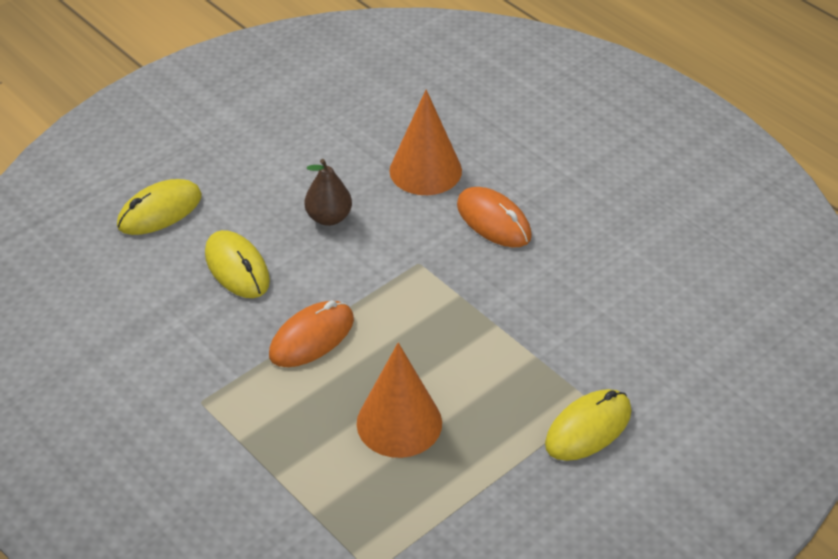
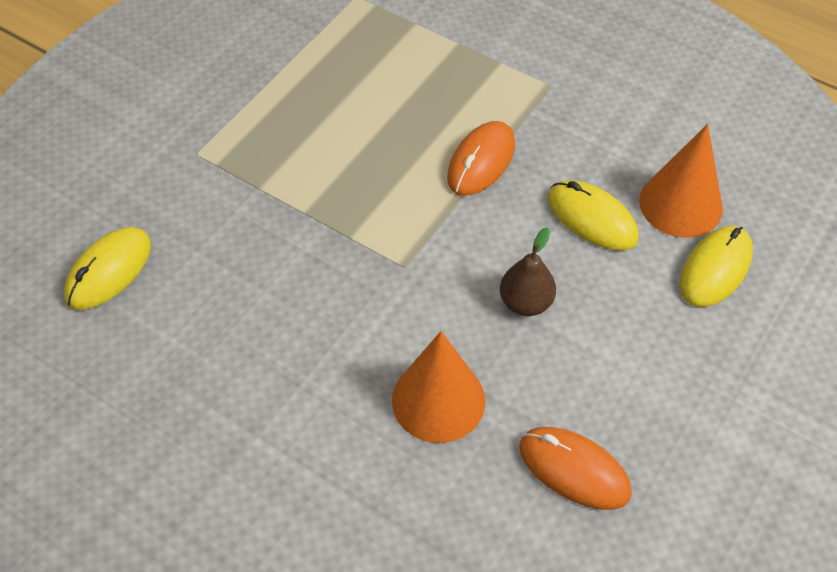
camera: 165 degrees right, 10 degrees up
(399, 423) = (371, 102): orange cone -> orange cone (680, 204)
(493, 221) = (335, 341): orange mouse -> orange mouse (574, 470)
(588, 428) = (201, 131): yellow mouse -> yellow mouse (109, 271)

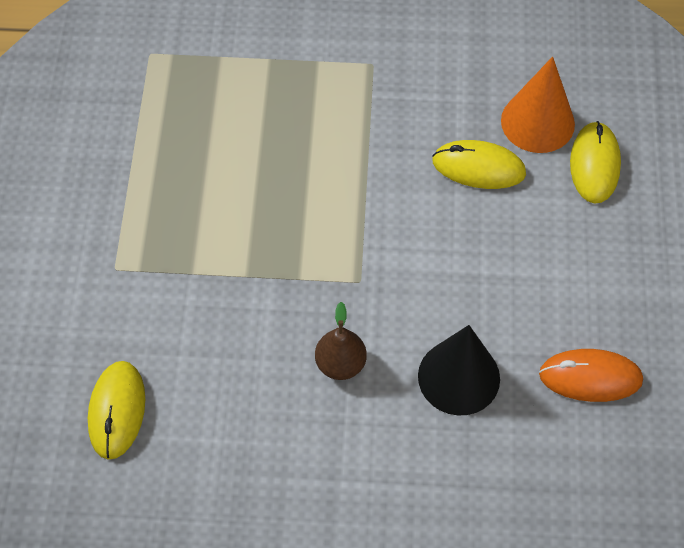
camera: 30 degrees left, 5 degrees up
(438, 400) = (459, 377): orange cone -> black cone
(481, 161) = (360, 160): orange mouse -> none
(525, 302) = (473, 264): brown pear -> brown pear (340, 364)

